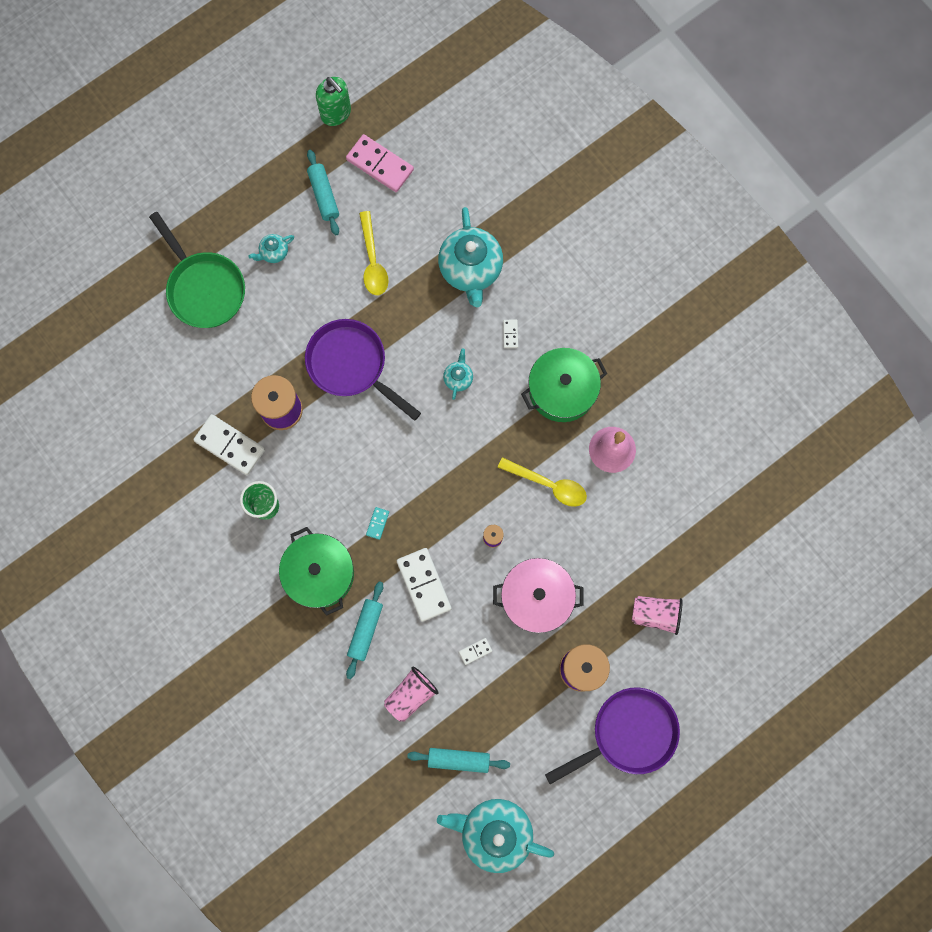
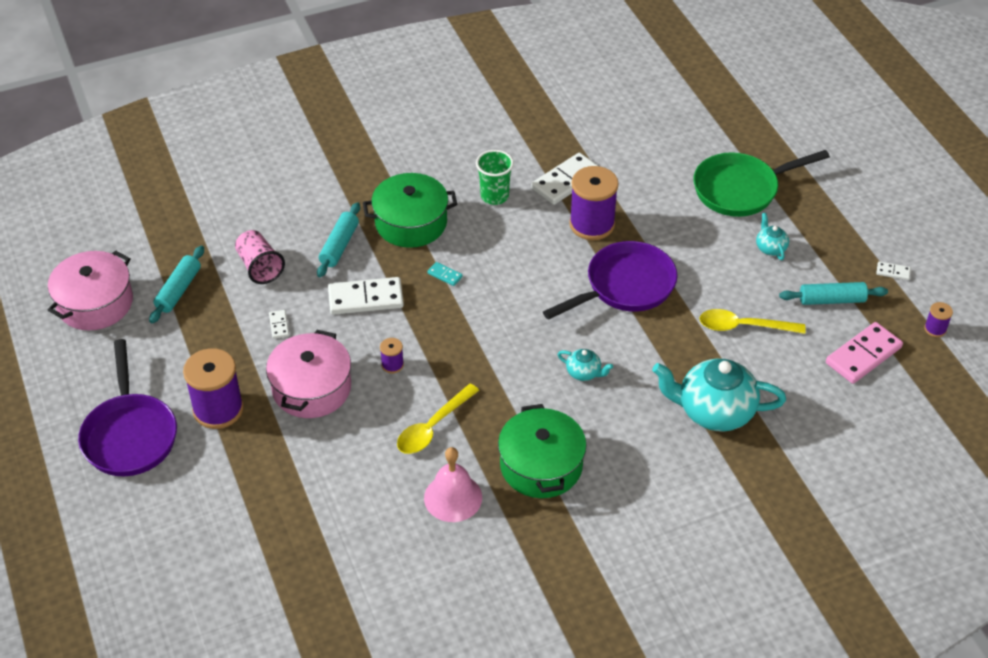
camera: 105 degrees right, 30 degrees down
(336, 113) = (935, 329): green soap dispenser -> purple spool
(365, 630) = (339, 246): turquoise rolling pin -> turquoise rolling pin turned 75 degrees clockwise
(494, 832) = (95, 303): turquoise teapot -> pink pot
(510, 334) = (624, 431): white domino -> white domino (893, 272)
(655, 614) = (245, 492): pink cup -> none

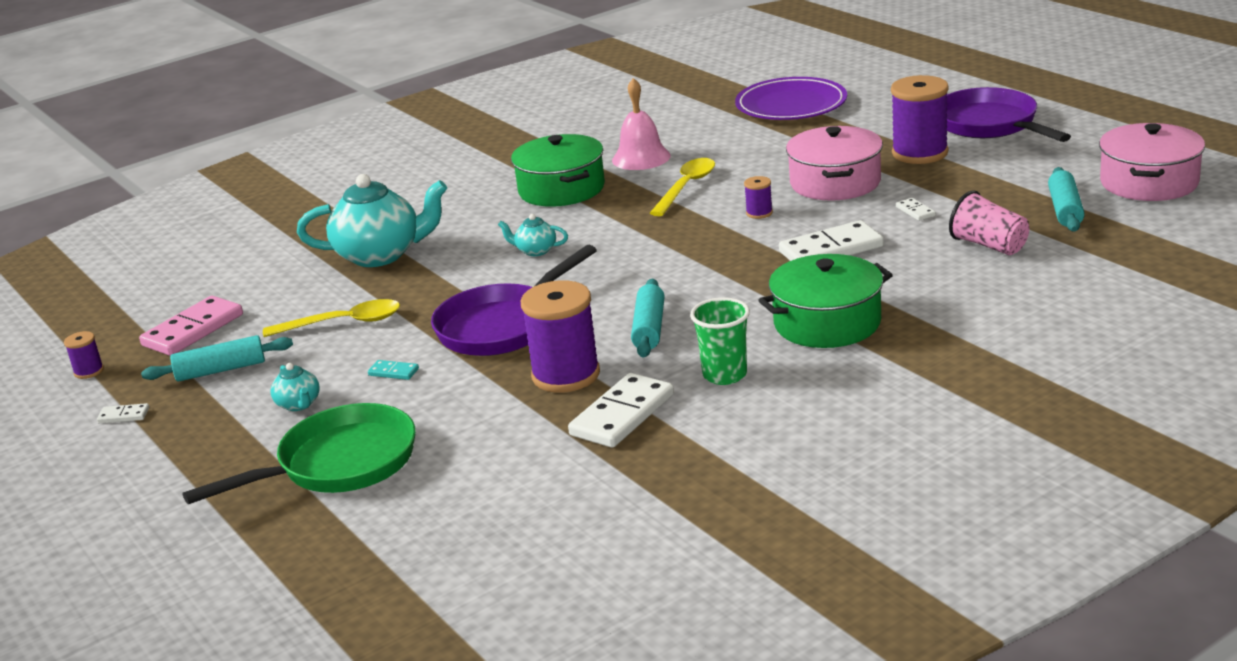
camera: 170 degrees right, 20 degrees down
(269, 551) = (791, 105): none -> purple plate
(339, 246) = (906, 283): turquoise rolling pin -> turquoise rolling pin (649, 328)
(444, 275) = (746, 287): turquoise domino -> turquoise domino (393, 372)

